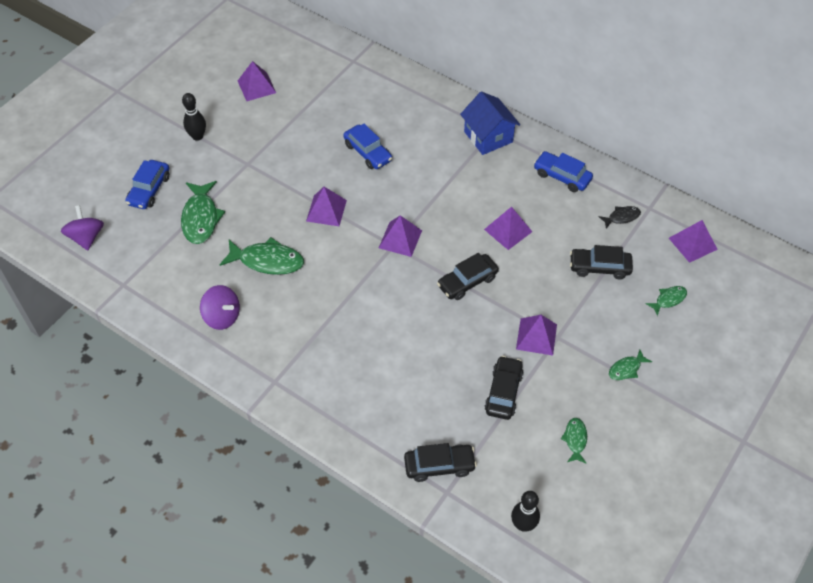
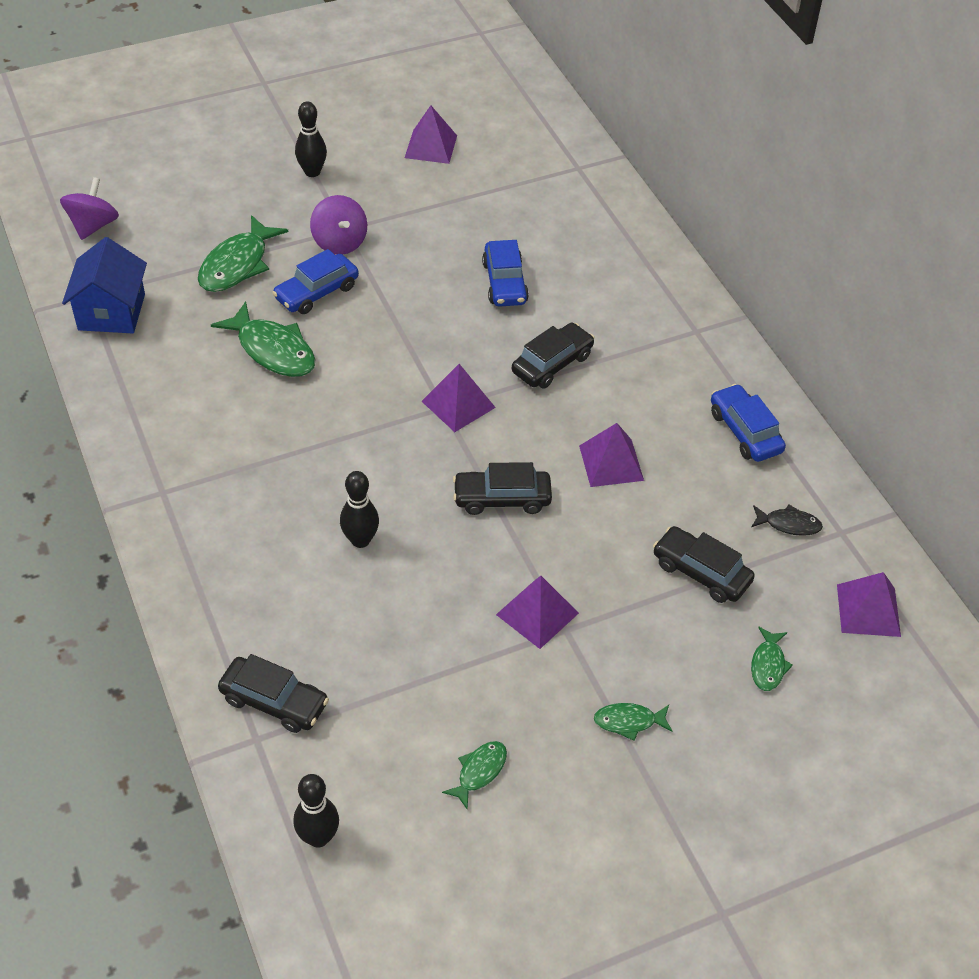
camera: 30 degrees right, 5 degrees down
(149, 190) = (206, 206): blue car -> blue car (316, 292)
(222, 316) = (166, 387): purple spinning top -> purple spinning top (339, 242)
(326, 210) = (394, 326): purple pyramid -> none
(411, 347) = (360, 540): none -> black bowling pin
(488, 137) = (682, 335): blue house -> blue house (111, 312)
(503, 392) = (433, 659): black car -> black car (552, 364)
(668, 299) = (768, 665): green fish -> green fish turned 105 degrees clockwise

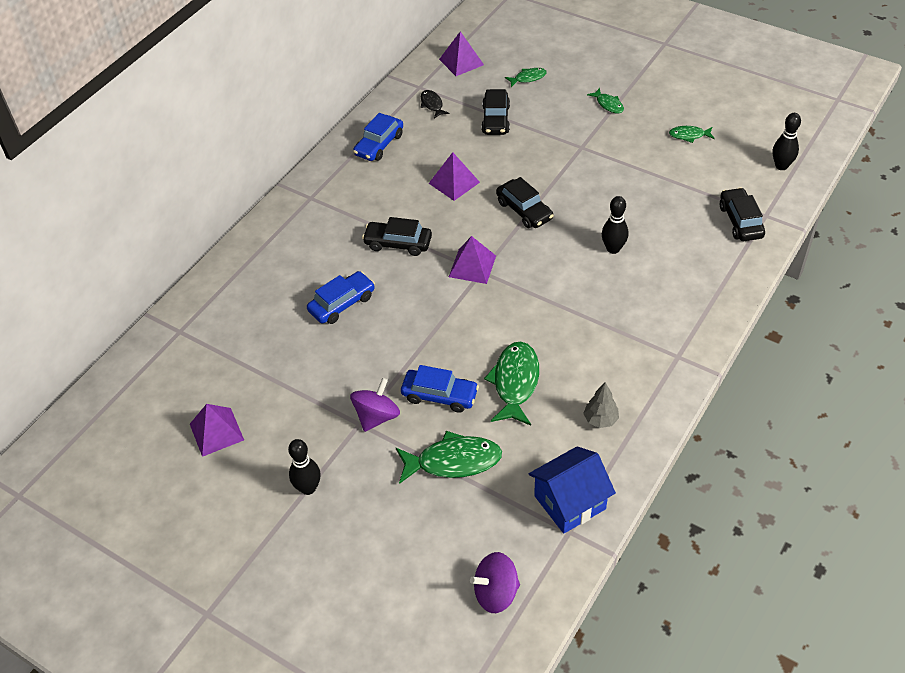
camera: 120 degrees left, 0 degrees up
(163, 383) = (600, 420): none -> grey tree
(537, 613) = (583, 160): purple pyramid -> none

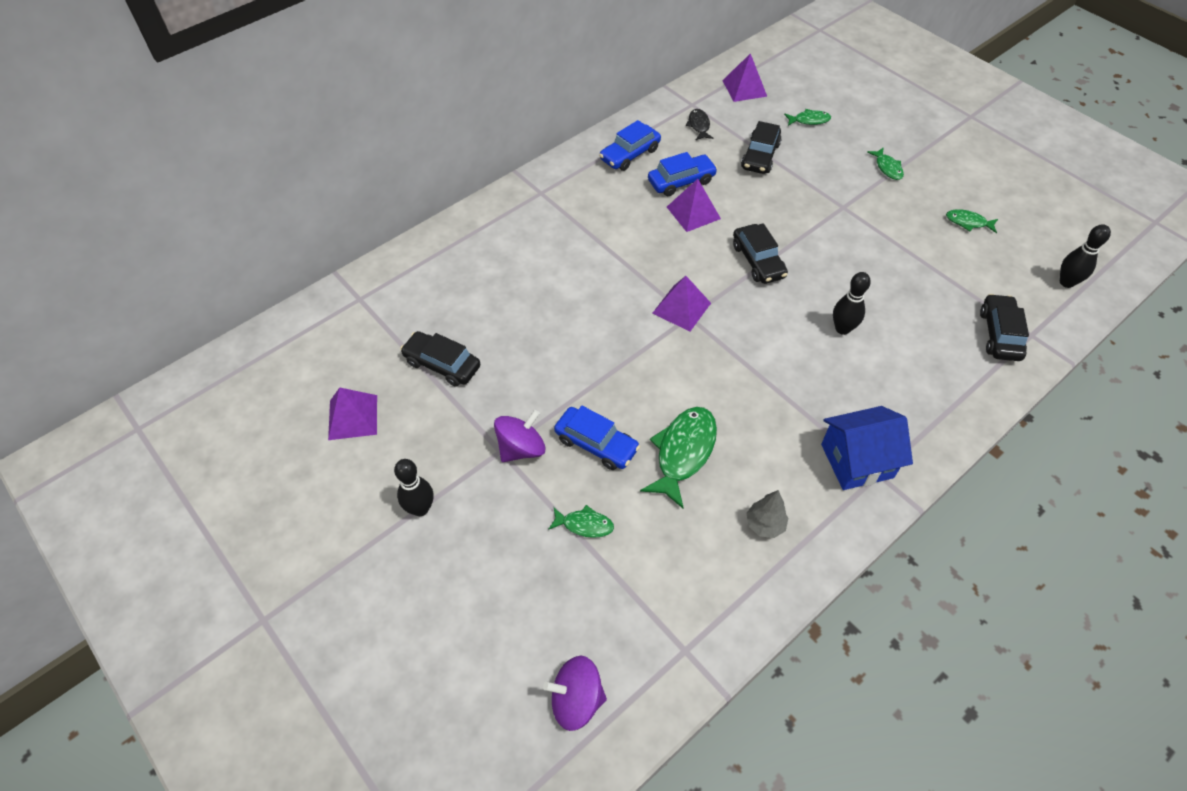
camera: 15 degrees right, 5 degrees up
(342, 304) = (531, 313): blue car -> blue car (681, 181)
(398, 243) = (612, 263): black car -> black car (442, 364)
(453, 461) = (584, 524): green fish -> green fish, size x0.53
(569, 502) = (697, 614): blue house -> blue house (857, 461)

